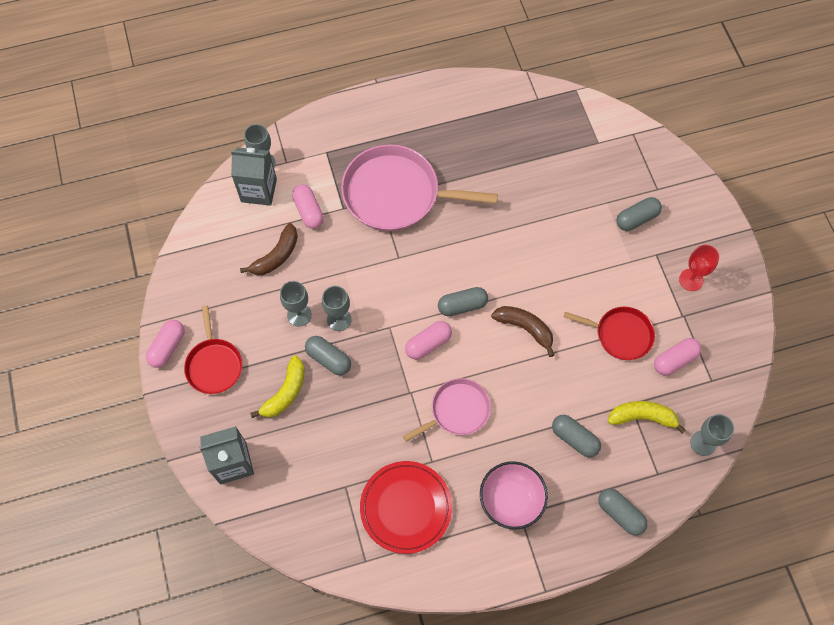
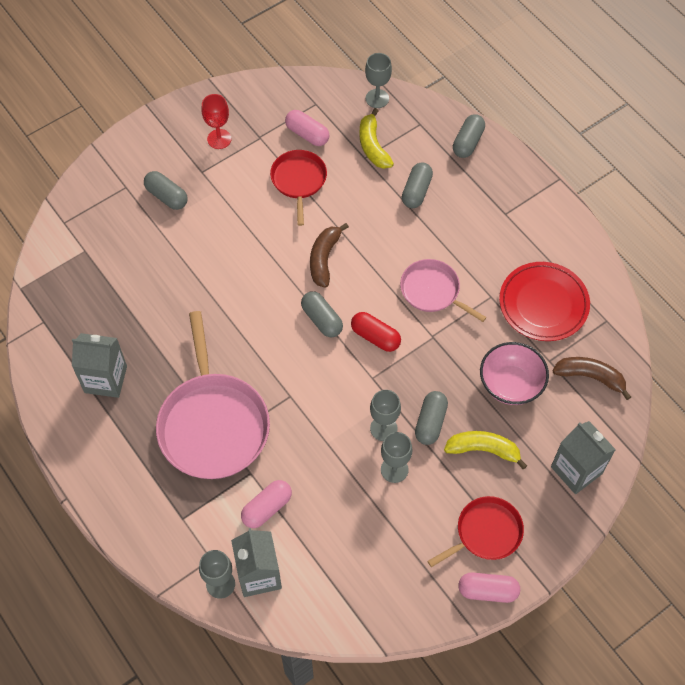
camera: 110 degrees left, 5 degrees down
(276, 256) = (335, 520): brown banana -> brown banana (590, 377)
(428, 344) = (375, 337): pink capsule -> red capsule
(467, 129) = (105, 379): none -> grey carton
(511, 500) = (495, 224): pink bowl -> pink bowl (510, 384)

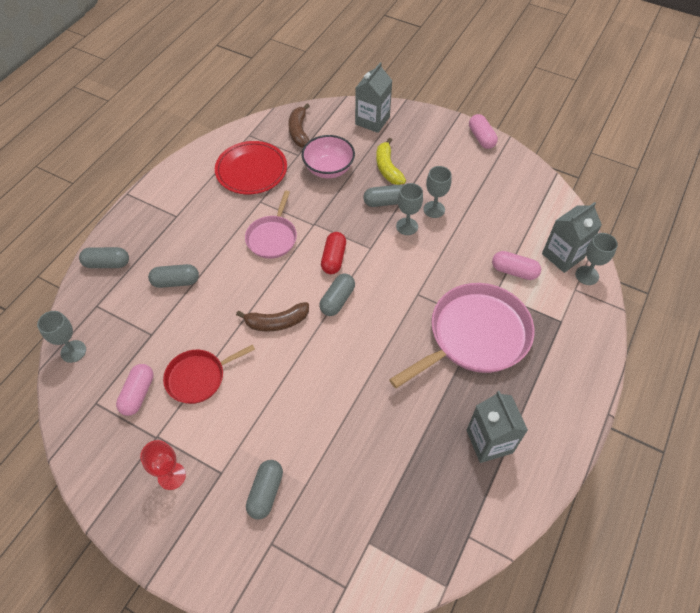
camera: 115 degrees left, 5 degrees down
(373, 146) = (135, 332): yellow banana -> none
(485, 532) = (445, 150): red pan -> none

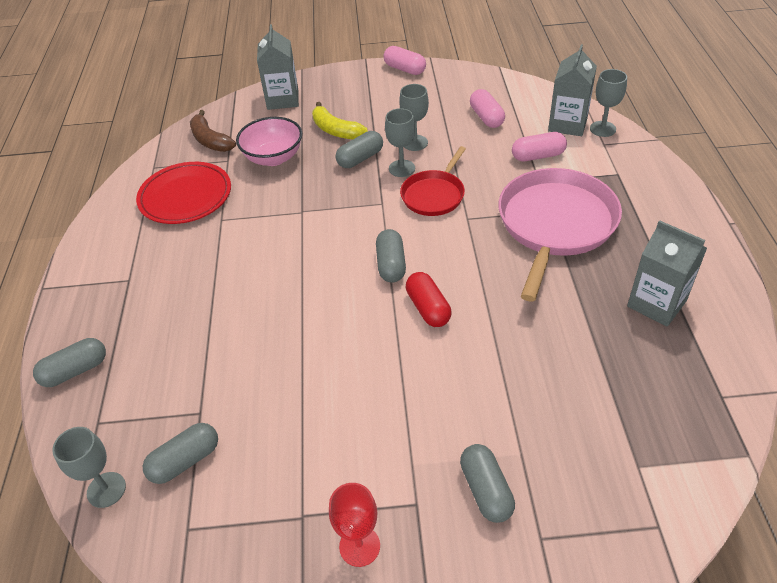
camera: 30 degrees left, 10 degrees down
(138, 394) = (238, 485): pink capsule -> pink capsule (486, 117)
(176, 281) = (185, 343): grey capsule -> grey capsule (185, 461)
(199, 377) = (300, 423): red pan -> red pan (434, 195)
(272, 237) = (266, 245): pink pan -> none
(277, 322) = (343, 319): brown banana -> none
(334, 259) = (352, 231): red capsule -> red capsule (428, 308)

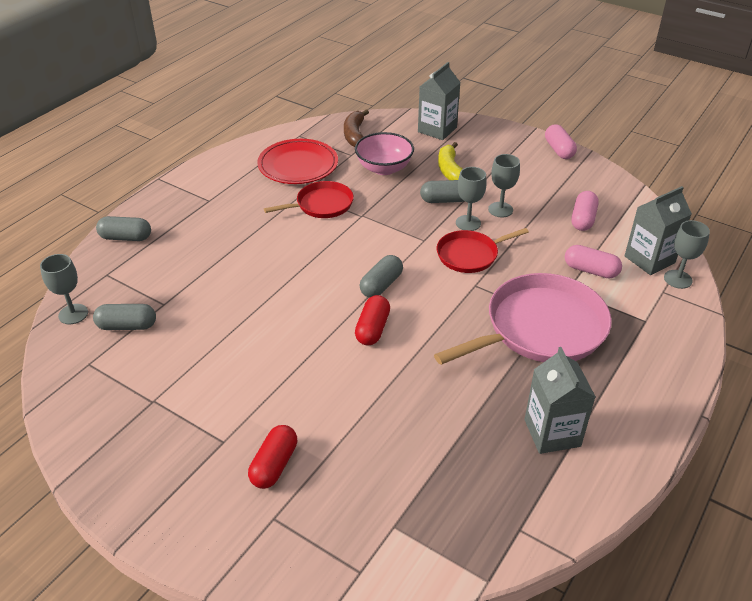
camera: 35 degrees right, 5 degrees down
(252, 222) = (321, 205): none -> red pan
(359, 546) = (164, 440): red goblet -> none
(486, 490) = (274, 465): grey capsule -> red capsule

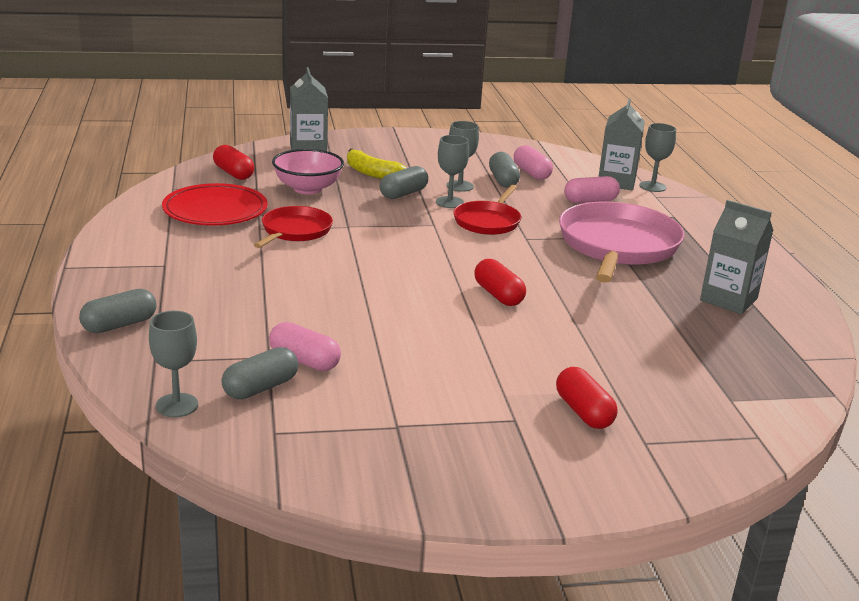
camera: 45 degrees left, 15 degrees down
(355, 135) = (233, 173): brown banana -> red capsule
(381, 285) = (453, 265): grey capsule -> grey capsule (503, 180)
(559, 150) = (437, 136): pink capsule -> pink capsule (304, 361)

